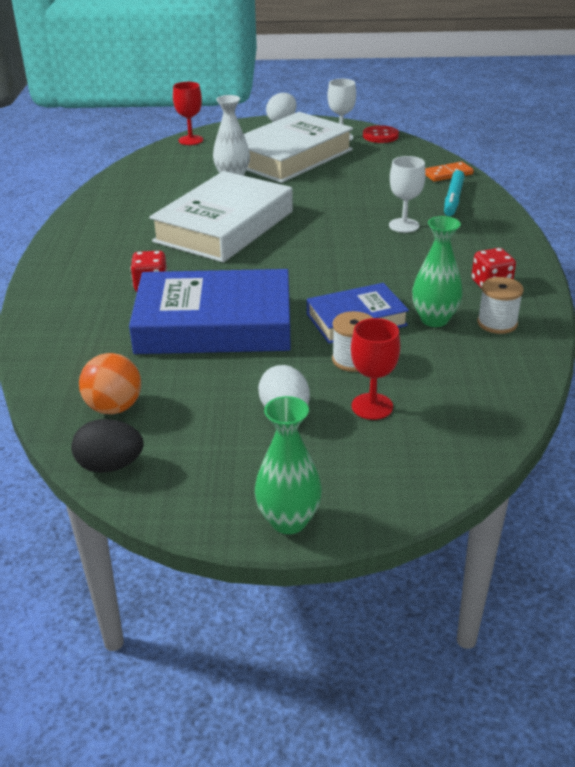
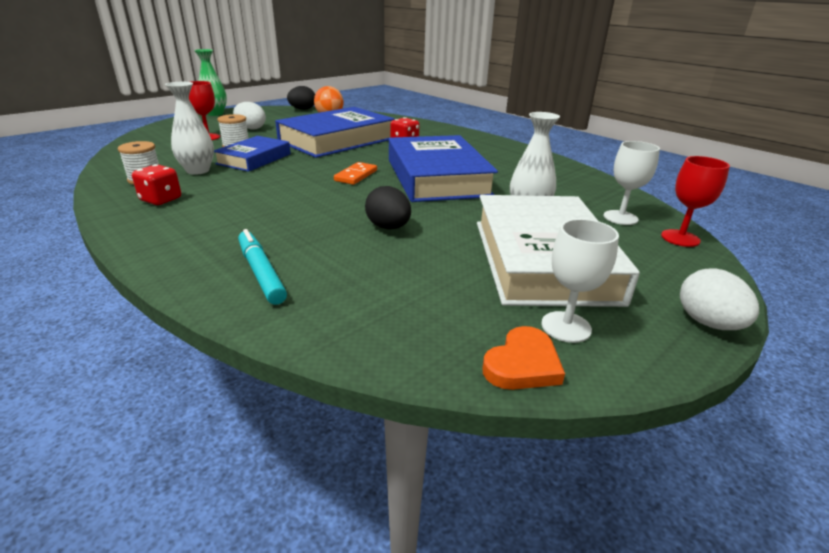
camera: 135 degrees right, 5 degrees down
(224, 226) = (437, 177): white book -> blue book
(342, 199) = (388, 227): none -> black egg
(380, 136) = (522, 364): red button -> orange heart
(404, 225) = (289, 222): white goblet -> white goblet (620, 217)
(434, 319) = (198, 171): green vase -> white vase
(448, 174) = (306, 315): orange domino -> orange domino (356, 175)

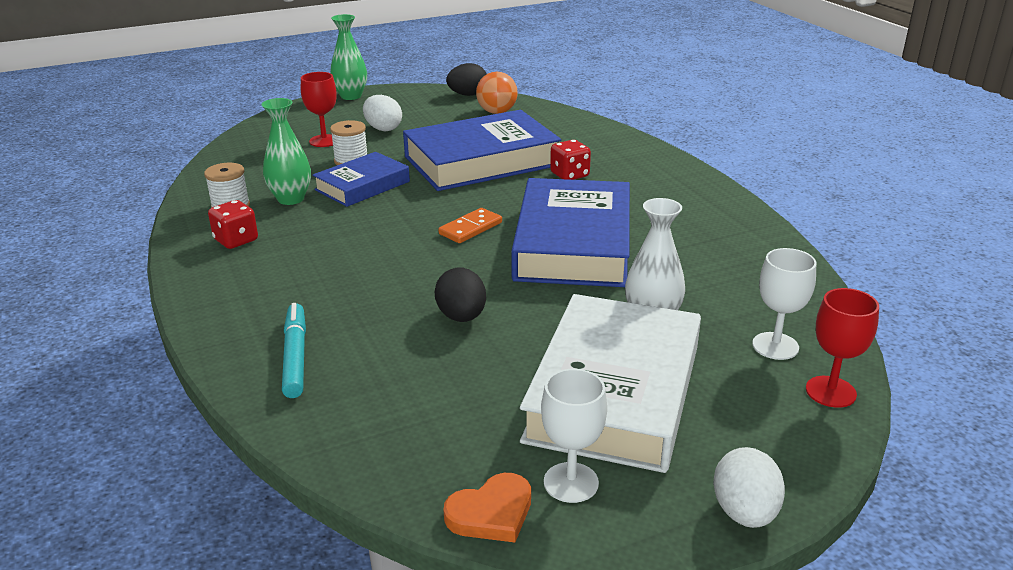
camera: 20 degrees right, 0 degrees up
(198, 171) = (291, 199): white vase -> green vase

